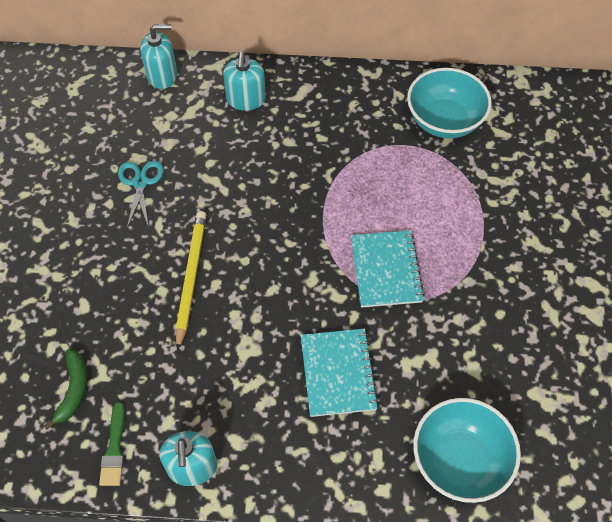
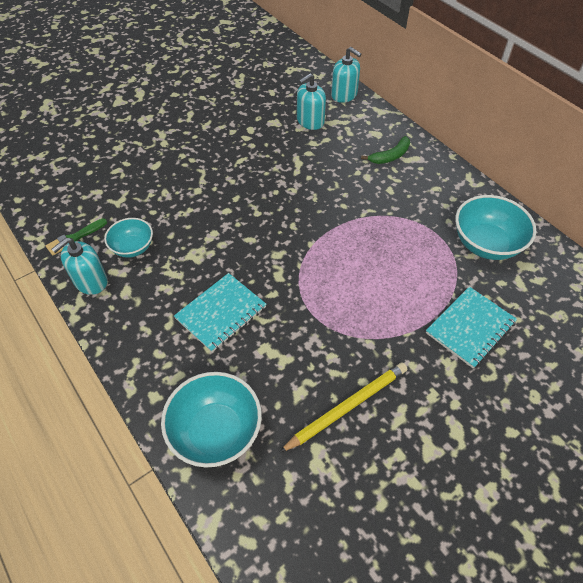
camera: 50 degrees right, 5 degrees down
(73, 390) = (98, 196): green banana -> green banana (390, 156)
(140, 183) = (260, 134): turquoise scissors -> none
(183, 400) = (133, 247): none -> turquoise bowl
(190, 277) = (219, 197): yellow pencil -> yellow pencil (347, 407)
(246, 99) = (373, 138): turquoise soap dispenser -> turquoise soap dispenser (310, 121)
(386, 270) = (326, 289): turquoise notebook -> turquoise notebook (470, 328)

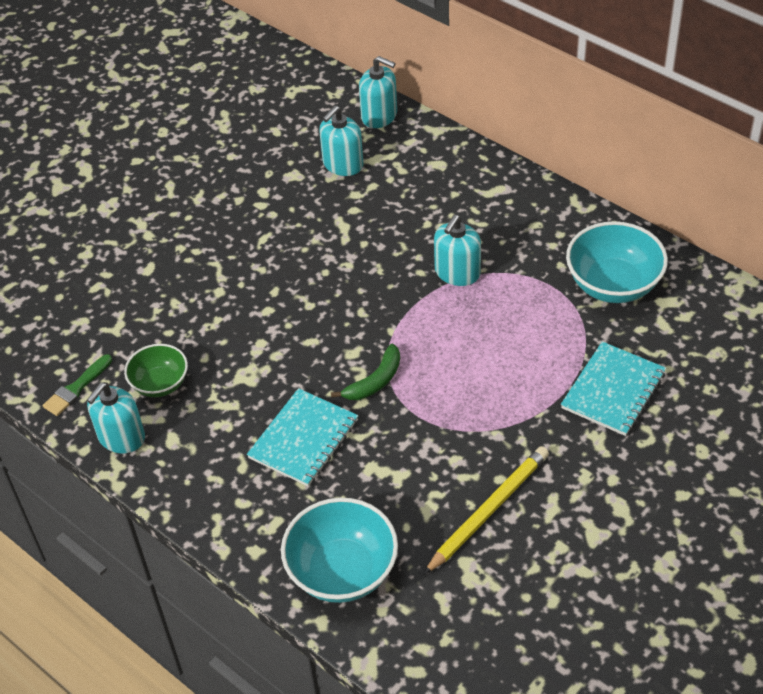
camera: 10 degrees left, 5 degrees down
(133, 247) = (160, 384): turquoise bowl -> green bowl
(370, 211) = (457, 272): none -> turquoise soap dispenser
(390, 156) = (465, 192): green banana -> green banana (375, 381)

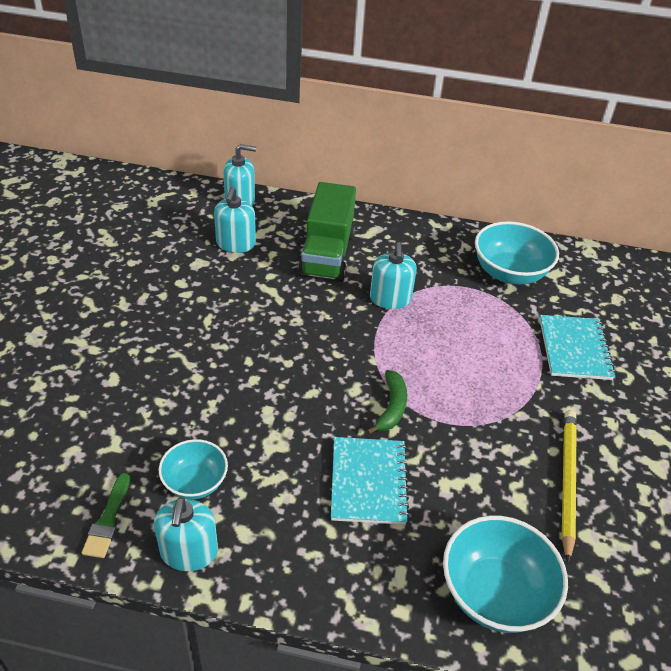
camera: 35 degrees left, 5 degrees down
(160, 384) = (195, 482): green bowl -> turquoise bowl
(428, 203) = (327, 254): none -> green truck

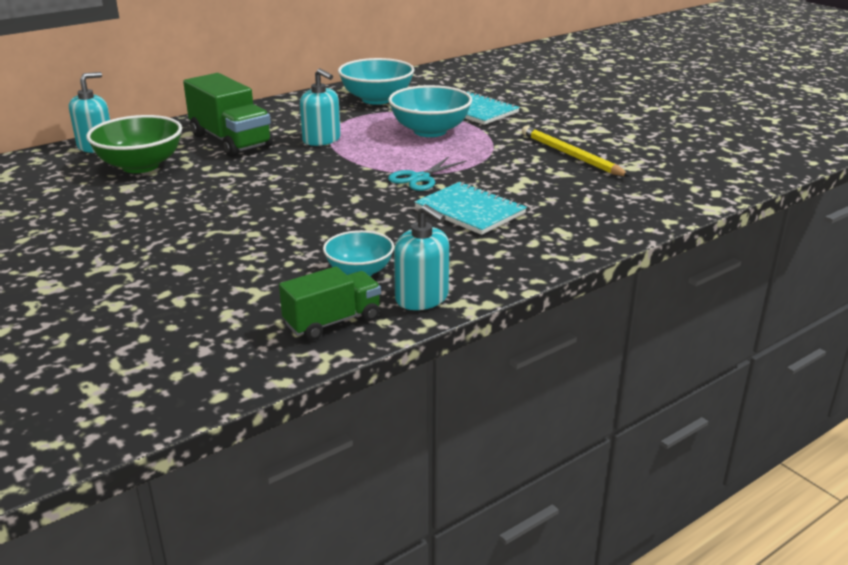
camera: 45 degrees left, 15 degrees down
(108, 520) = (332, 321): green brush -> green truck
(236, 244) = (140, 166): turquoise soap dispenser -> green bowl
(392, 407) = (420, 178): green banana -> turquoise scissors
(495, 593) = (618, 208): turquoise bowl -> turquoise bowl (430, 131)

